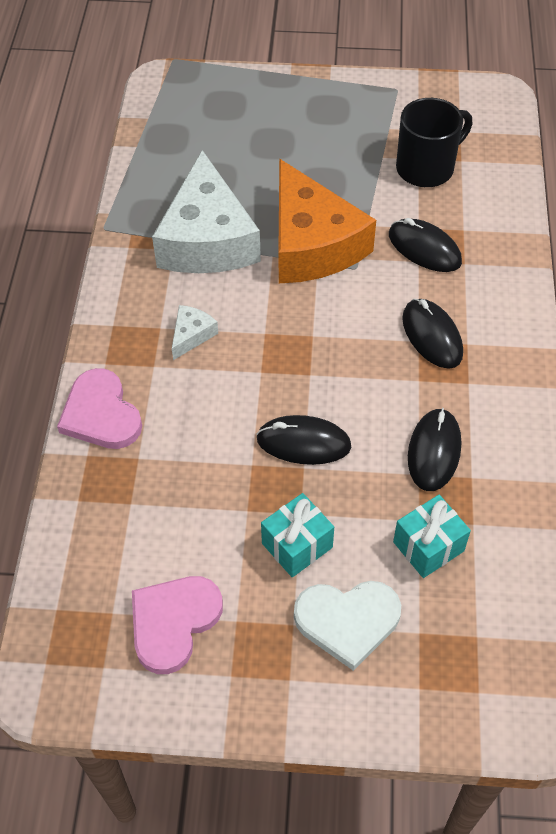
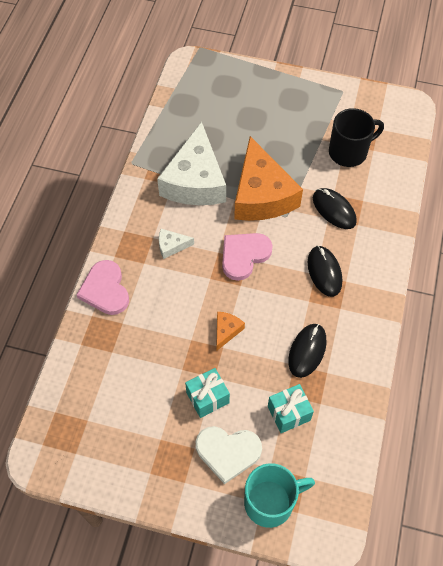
camera: 10 degrees right, 5 degrees up
(173, 622) = (122, 433): pink heart -> pink heart (244, 255)
(191, 335) = (171, 246): white cheese -> white cheese turned 135 degrees counterclockwise
(303, 443) = (226, 331): black mouse -> orange cheese
(432, 684) = (270, 502): none -> turquoise mug

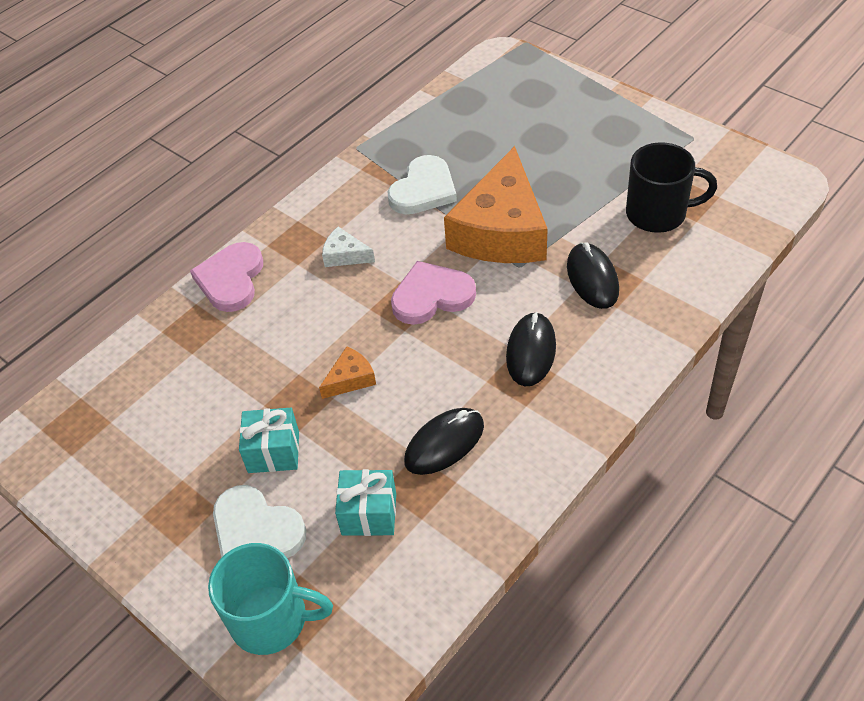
camera: 30 degrees right, 10 degrees down
(195, 181) = (423, 189): white cheese -> white heart

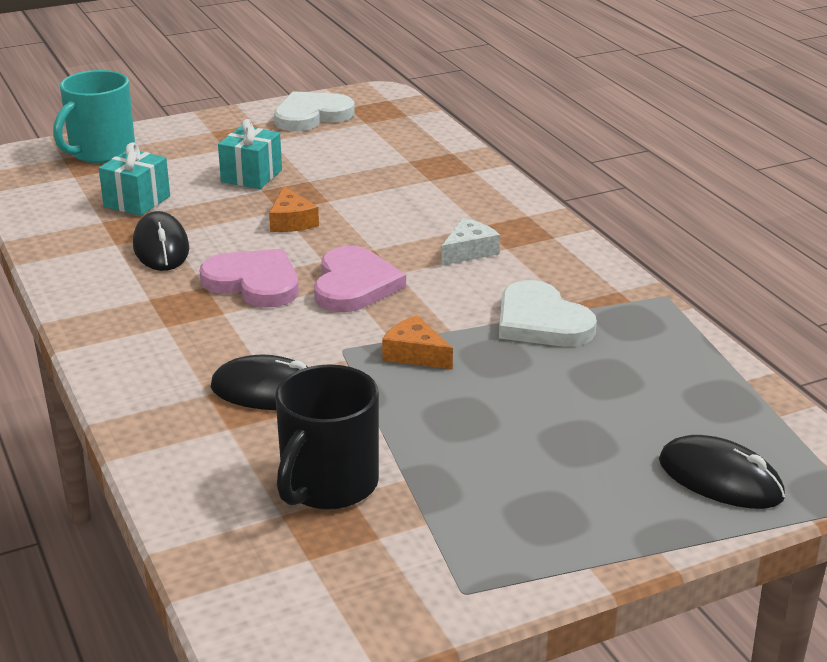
camera: 110 degrees right, 20 degrees down
(231, 279) = (491, 190): pink heart -> pink heart (254, 282)
(256, 530) = (184, 158): white heart -> white heart (311, 115)
(501, 230) = (415, 354): orange cheese -> orange cheese, size x0.41
(531, 352) = (210, 320): black mouse -> black mouse (720, 479)

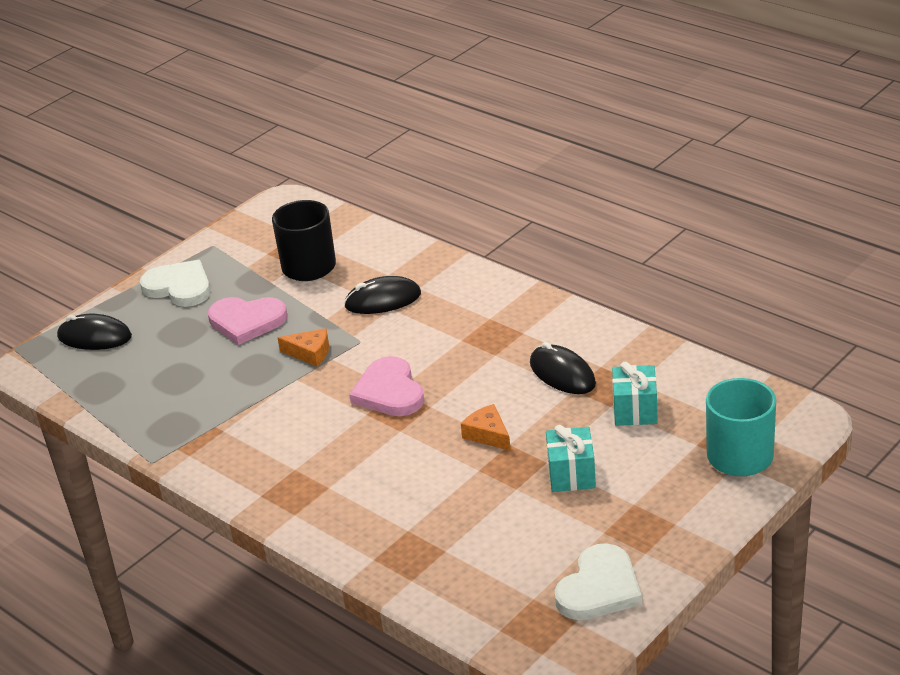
camera: 160 degrees right, 5 degrees up
(254, 282) = (463, 368): pink heart -> pink heart (247, 321)
(469, 251) = (323, 454): white cheese -> none
(541, 321) = (237, 407): white heart -> white heart (179, 287)

